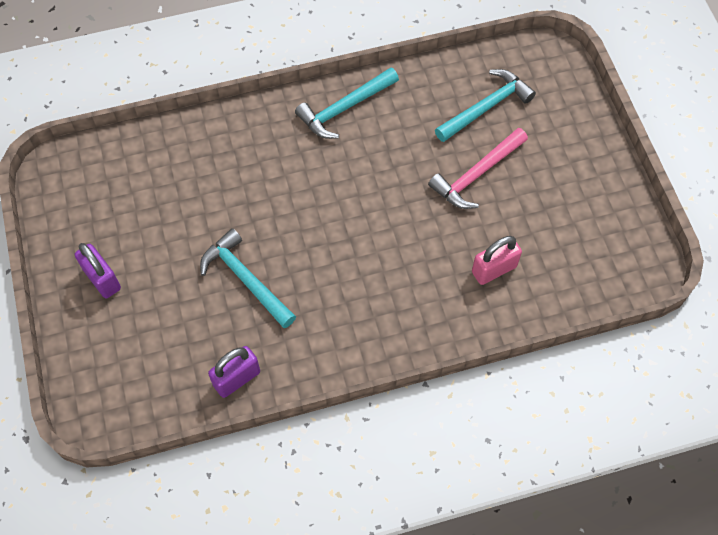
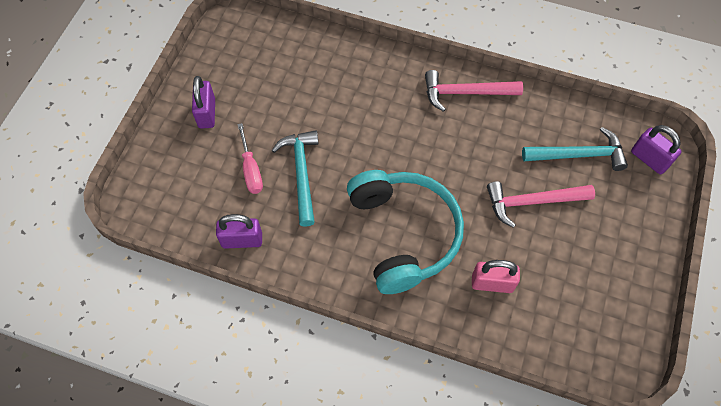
camera: 35 degrees right, 0 degrees up
(192, 306) = (251, 169): none -> pink screwdriver
(344, 108) = (465, 93): turquoise hammer -> pink hammer
(385, 275) = (404, 234): none -> turquoise headphones
(547, 75) = (649, 159): none -> purple padlock

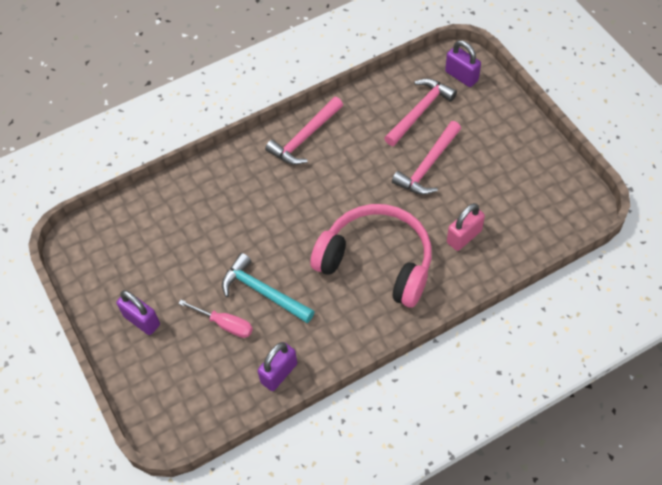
camera: 45 degrees left, 5 degrees down
(404, 234) = (377, 261): turquoise headphones -> pink headphones
(579, 155) = (420, 111): turquoise hammer -> pink hammer
(649, 159) = (461, 76): purple padlock -> purple padlock turned 45 degrees clockwise

